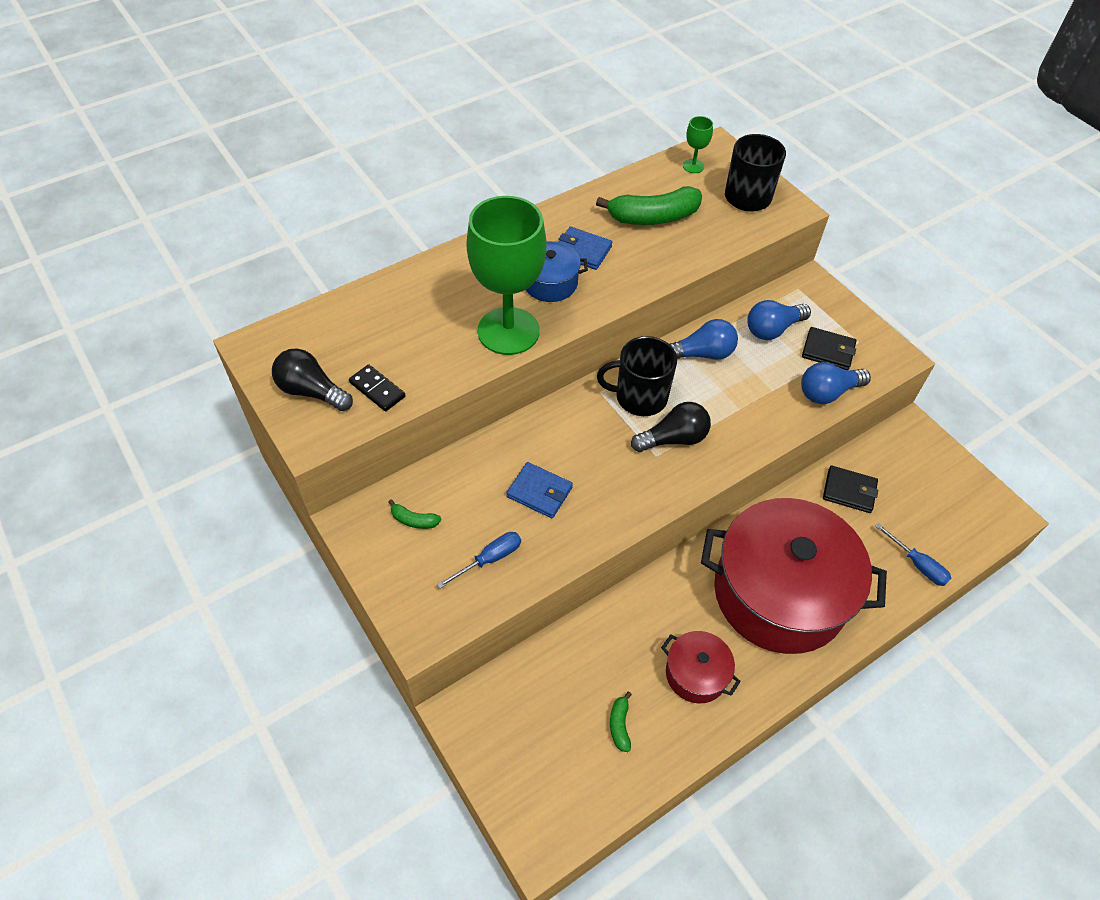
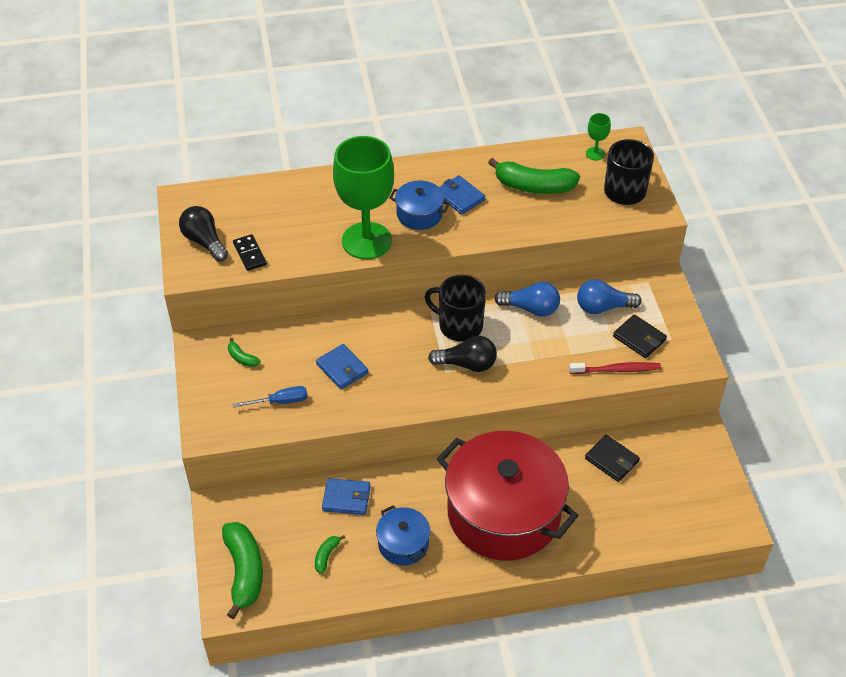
camera: 25 degrees right, 5 degrees down
(535, 787) = (244, 571): none -> green banana
(603, 643) = (346, 498): none -> blue wallet
(696, 674) = (403, 544): red pot -> blue pot
(828, 392) = (616, 370): blue light bulb -> red toothbrush
(917, 564) = (632, 533): blue screwdriver -> none

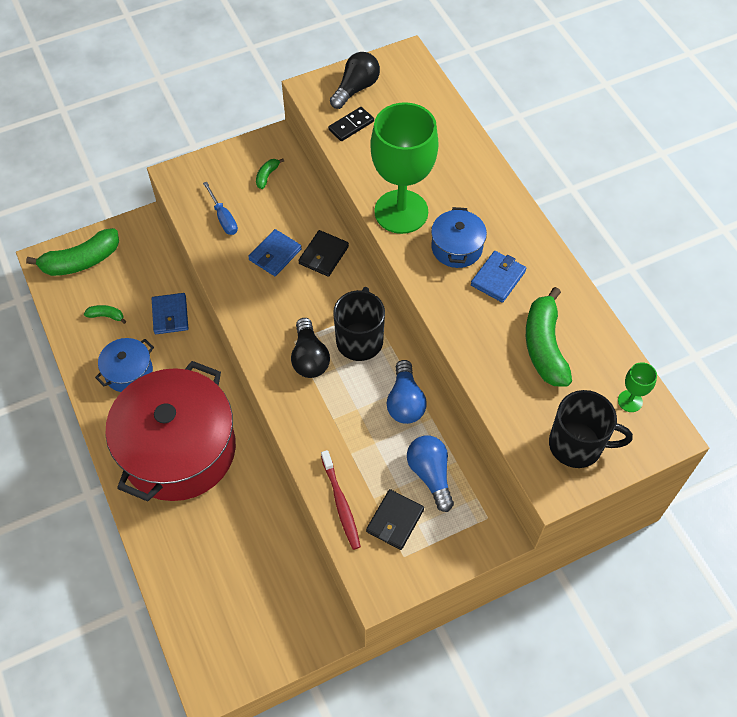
camera: 75 degrees right, 10 degrees up
(611, 460) = (266, 540): black wallet -> black wallet (323, 255)

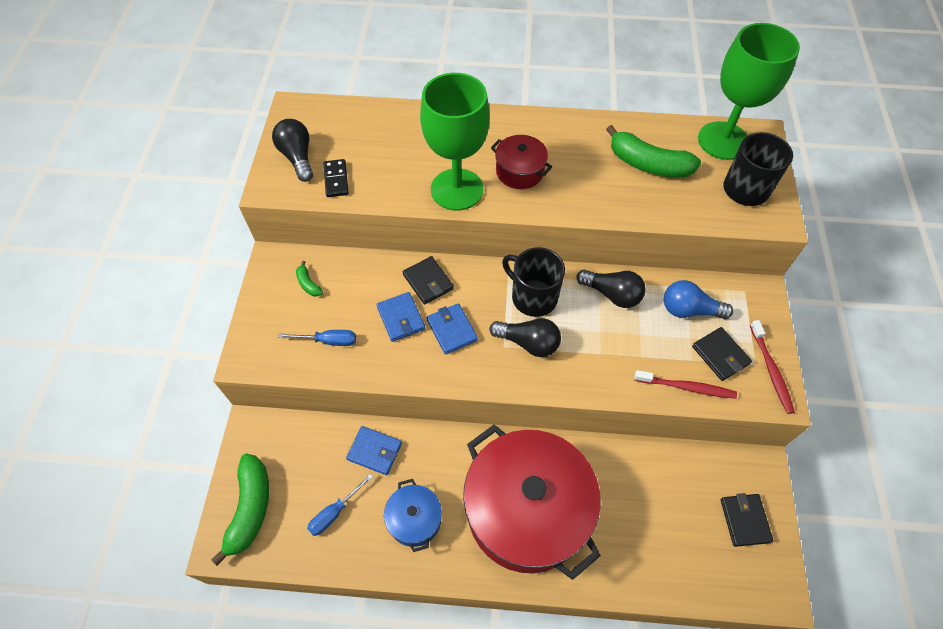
camera: 60 degrees left, 0 degrees up
(106, 316) = (335, 512): green banana -> blue screwdriver
(264, 633) = (744, 520): none -> black wallet
(405, 402) = (612, 294): blue light bulb -> black light bulb
(406, 572) = (771, 370): none -> red toothbrush
(456, 247) = (519, 171): blue pot -> red pot
(498, 278) = (567, 161): blue wallet -> blue wallet (452, 330)
(630, 401) = (723, 141): green goblet -> green goblet, size x2.45

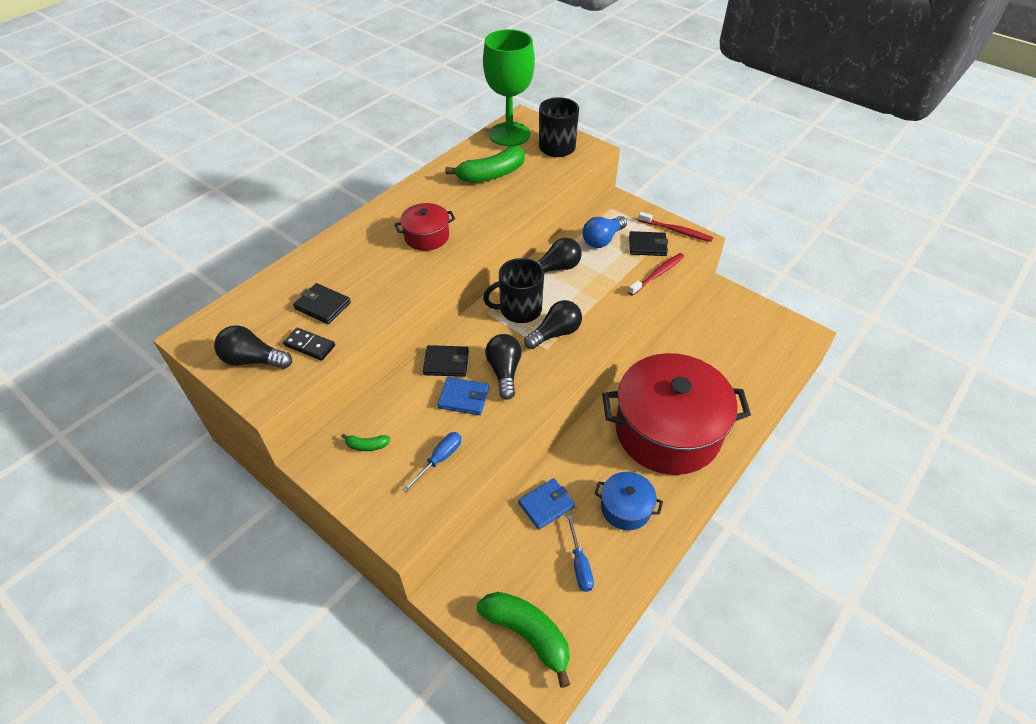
camera: 55 degrees left, 10 degrees down
(452, 330) = (504, 371): blue wallet -> black light bulb
(457, 189) = (405, 278): green goblet -> none
(744, 520) = (751, 320): black wallet -> black wallet (323, 306)

